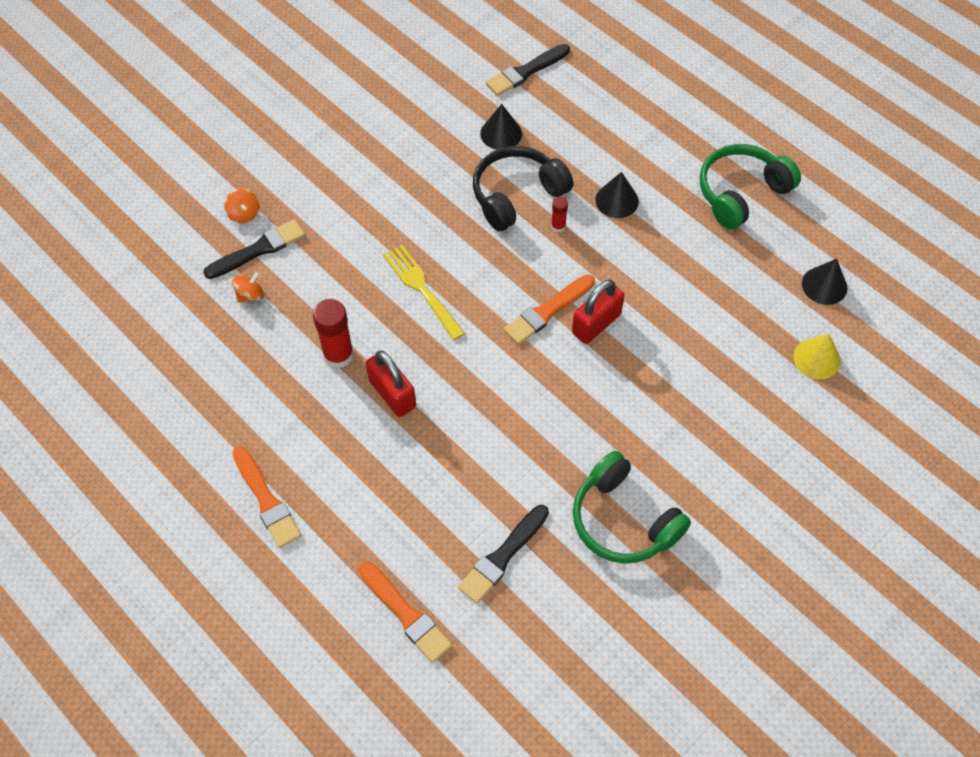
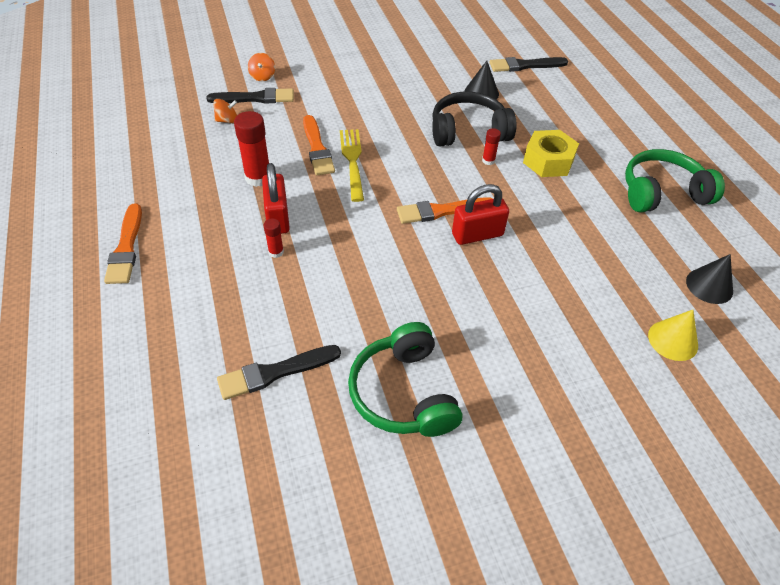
camera: 25 degrees right, 10 degrees down
(406, 614) = (159, 379): orange brush -> orange brush (317, 148)
(418, 434) = (276, 252): none -> red glue stick
(617, 200) = (548, 161): black cone -> yellow nut

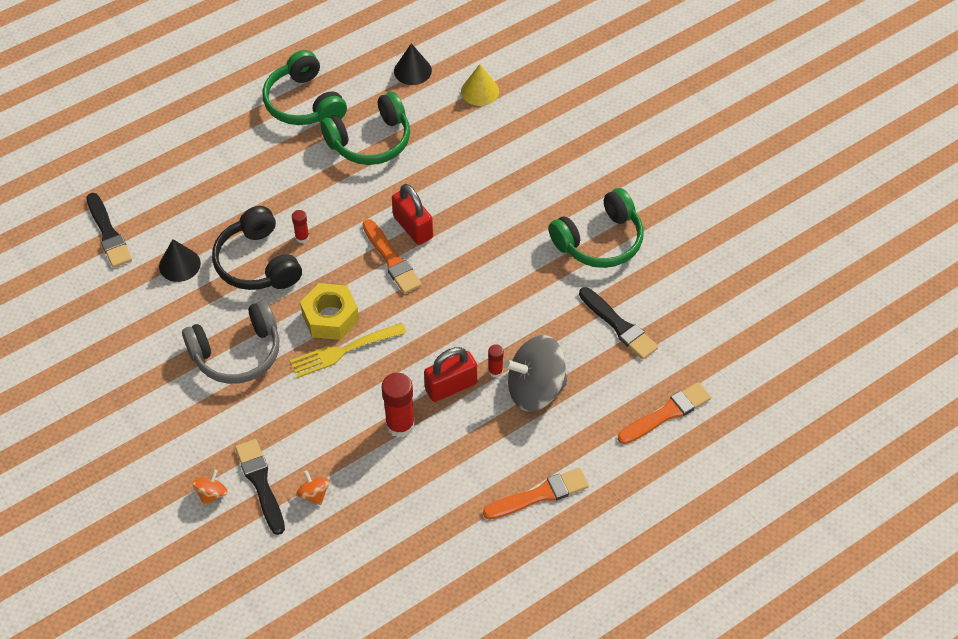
camera: 105 degrees left, 5 degrees up
(238, 276) = (535, 389): none -> grey spinning top
(262, 76) = (211, 494): orange spinning top -> orange spinning top turned 45 degrees counterclockwise
(317, 148) = (334, 389): orange brush -> orange brush (666, 413)
(380, 106) = (237, 353): none -> grey headphones
(548, 161) = (286, 190): yellow nut -> yellow nut (330, 317)
(602, 229) = (370, 141): none -> green headphones

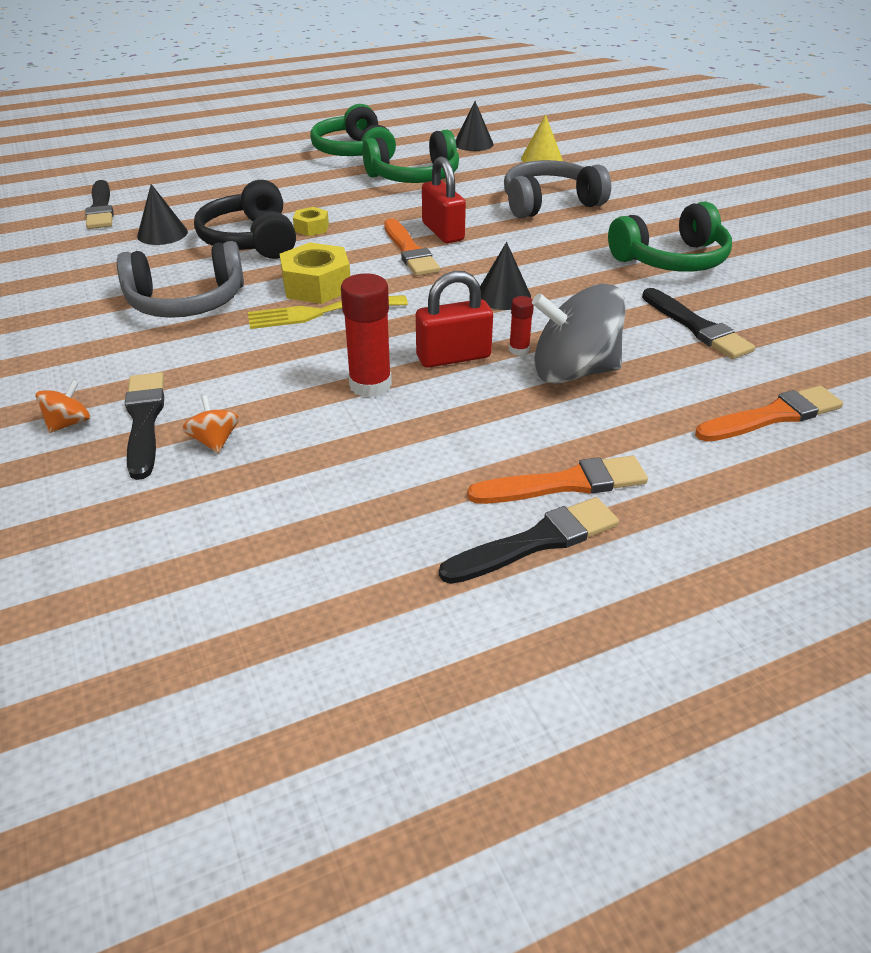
camera: 10 degrees right, 15 degrees down
(302, 237) = (311, 228): red glue stick -> yellow nut
(475, 309) = (503, 296): none -> black cone
(495, 169) = (549, 203): none -> grey headphones
(528, 542) = (536, 541): none -> black brush

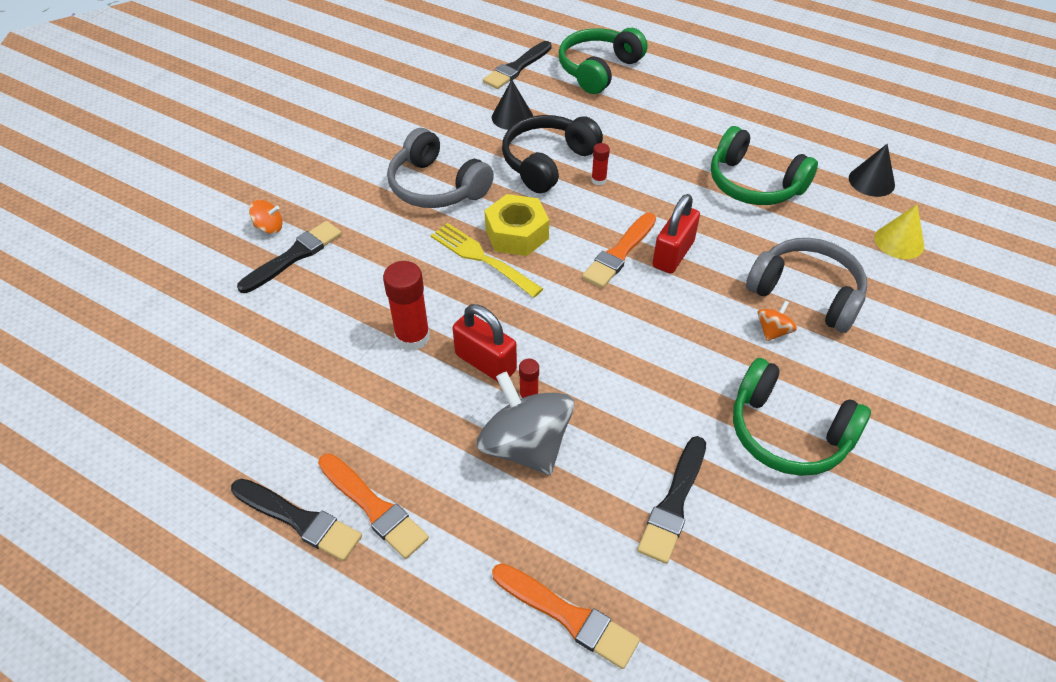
camera: 55 degrees right, 10 degrees up
(215, 441) = (296, 300): orange spinning top -> orange spinning top (773, 331)
(311, 228) = (598, 180): yellow nut -> red glue stick
(354, 152) = (757, 124): green headphones -> green headphones (598, 70)
(503, 296) = (603, 346): black cone -> none

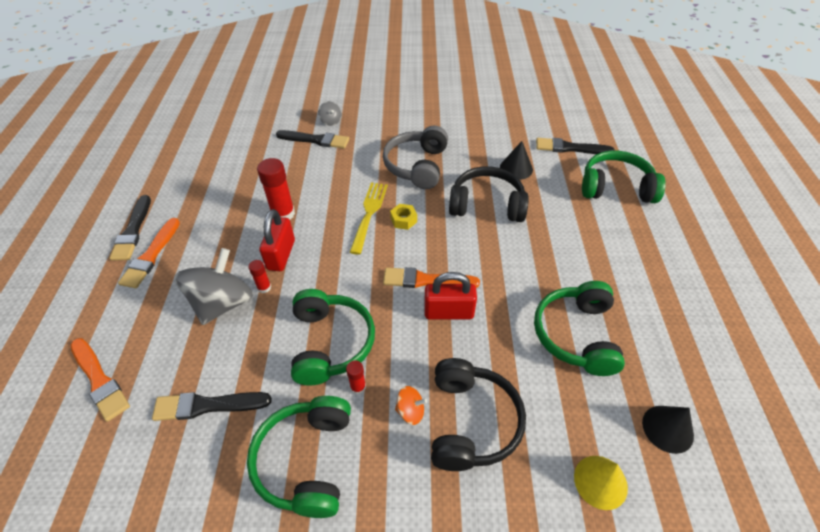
camera: 60 degrees right, 0 degrees up
(269, 227) = (331, 121): orange spinning top -> grey spinning top
(517, 234) = (403, 220): yellow nut -> yellow nut, size x0.55
(568, 616) = (99, 380): orange brush -> orange brush turned 45 degrees counterclockwise
(598, 180) = (492, 238): red glue stick -> red glue stick (358, 387)
(653, 363) = (330, 343): none -> green headphones
(806, 294) = (471, 422): grey headphones -> black headphones

